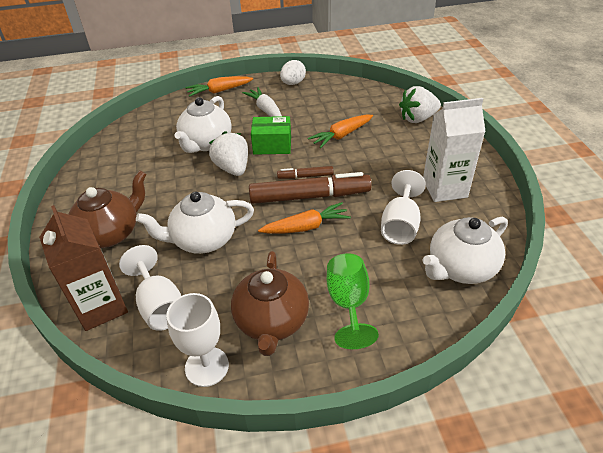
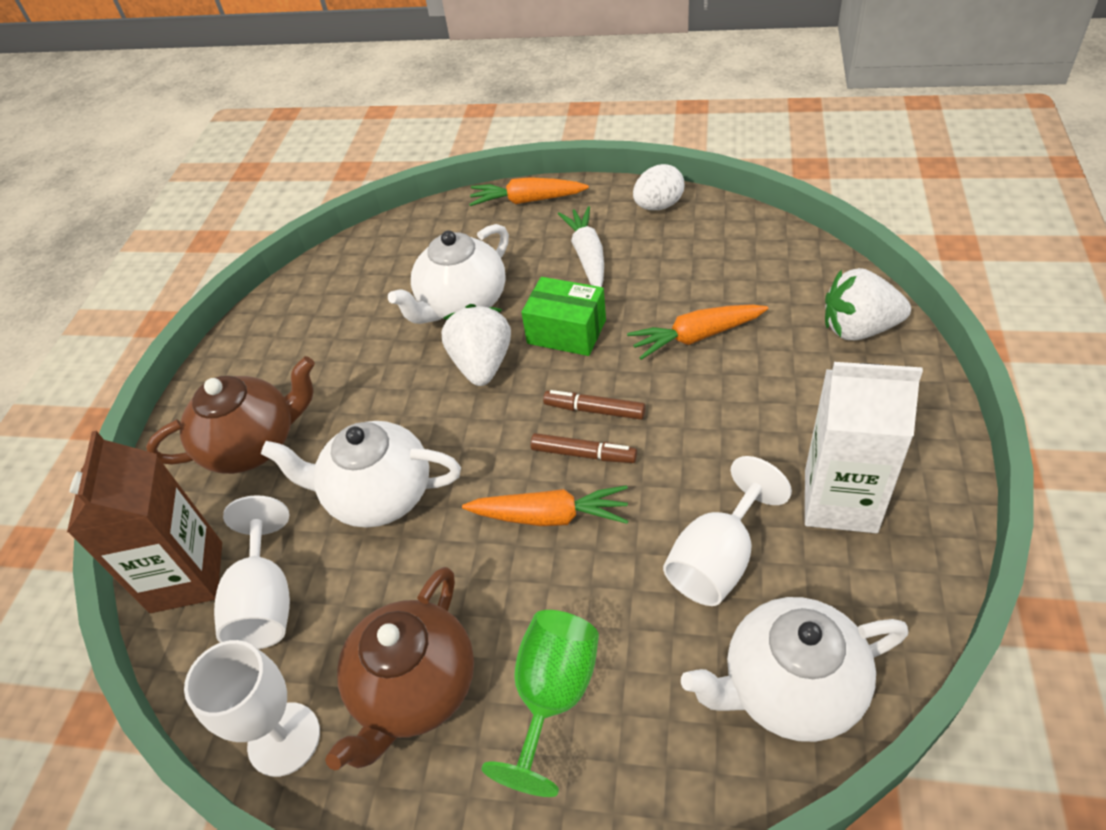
camera: 25 degrees right, 5 degrees up
(309, 196) = (583, 454): brown marker -> brown marker, size x0.49

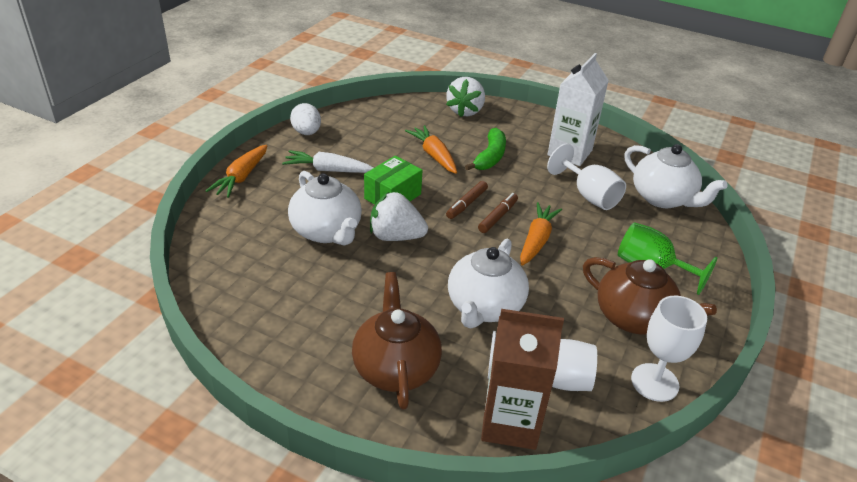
camera: 80 degrees left, 10 degrees down
(696, 337) = (434, 155): orange carrot -> orange carrot turned 150 degrees clockwise
(741, 399) = (490, 157): none -> green banana
(790, 688) = (663, 198): white teapot -> white teapot turned 45 degrees counterclockwise

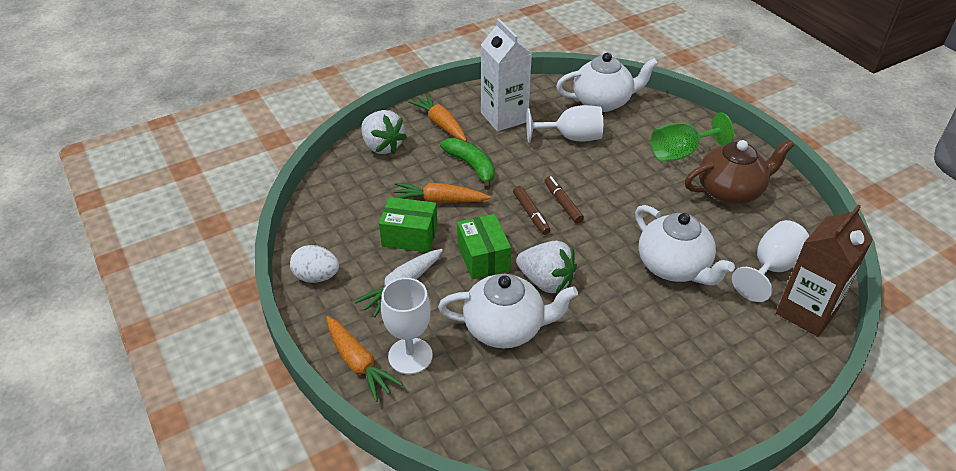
camera: 55 degrees left, 5 degrees up
(382, 155) = (409, 236): none -> green box
(395, 367) = (717, 354): brown teapot -> none
(396, 236) = (546, 281): white strawberry -> white strawberry turned 105 degrees counterclockwise
(537, 240) = (609, 196): orange carrot -> orange carrot (440, 124)
(654, 382) = (798, 216): white goblet -> white goblet (410, 356)

